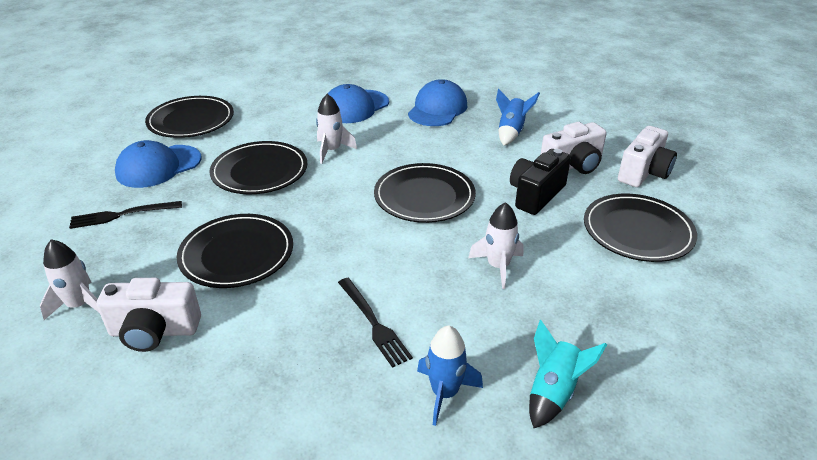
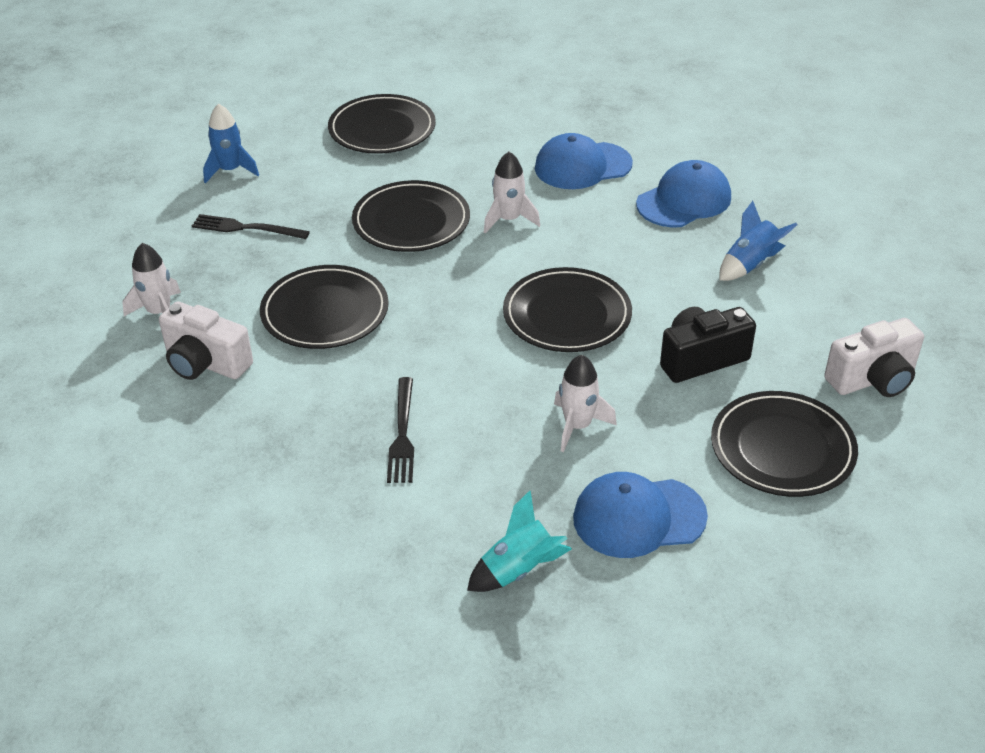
camera: 30 degrees right, 5 degrees up
(158, 166) = (313, 180): blue cap -> blue cap (638, 517)
(444, 393) = (415, 526): blue rocket -> blue rocket (230, 170)
(572, 165) = (786, 337): white camera -> none

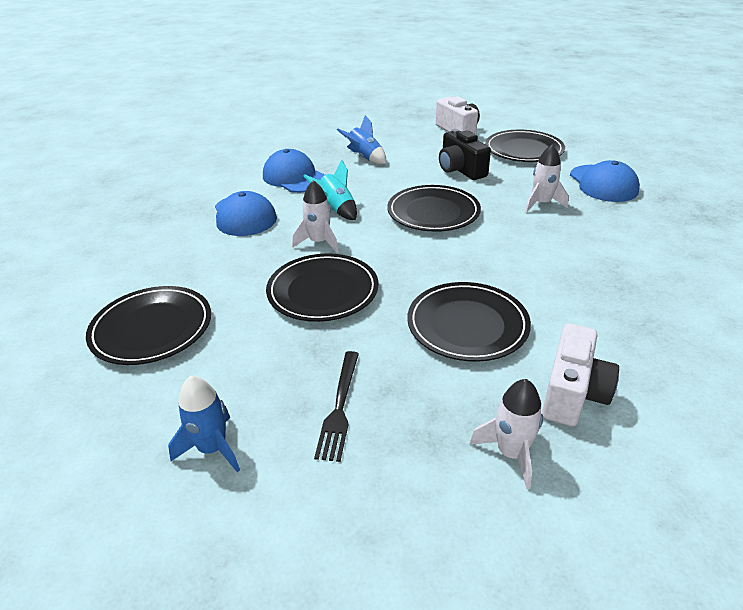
camera: 95 degrees left, 5 degrees down
(402, 434) = (592, 267): black fork -> none
(518, 570) = (673, 215): turquoise rocket -> turquoise rocket (336, 209)

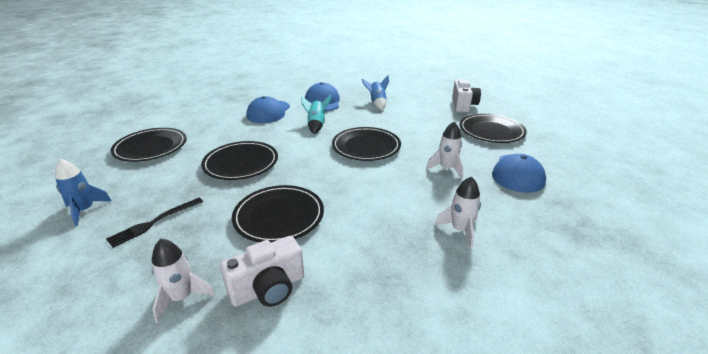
camera: 35 degrees right, 5 degrees down
(319, 242) = (279, 138): white rocket -> white rocket (460, 230)
(460, 170) = (425, 129): black camera -> none

